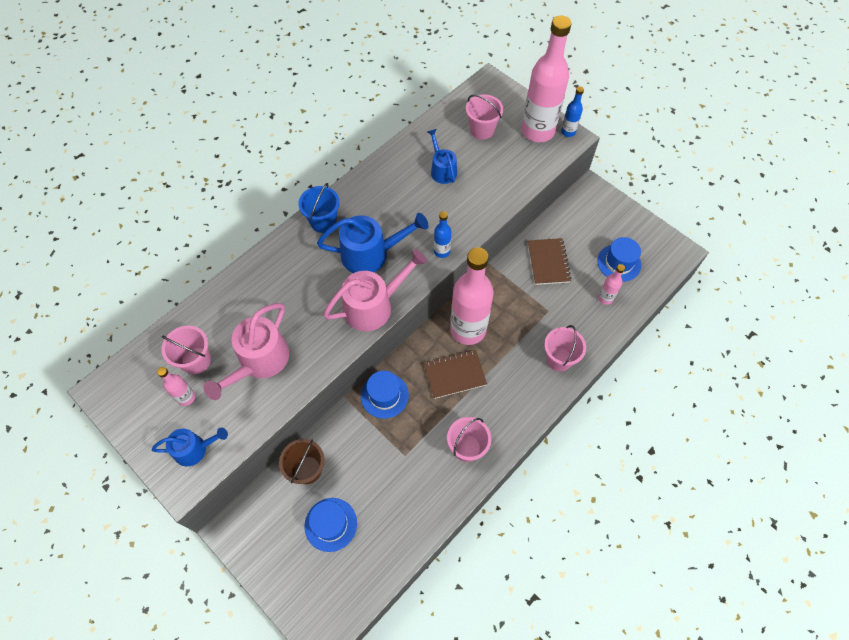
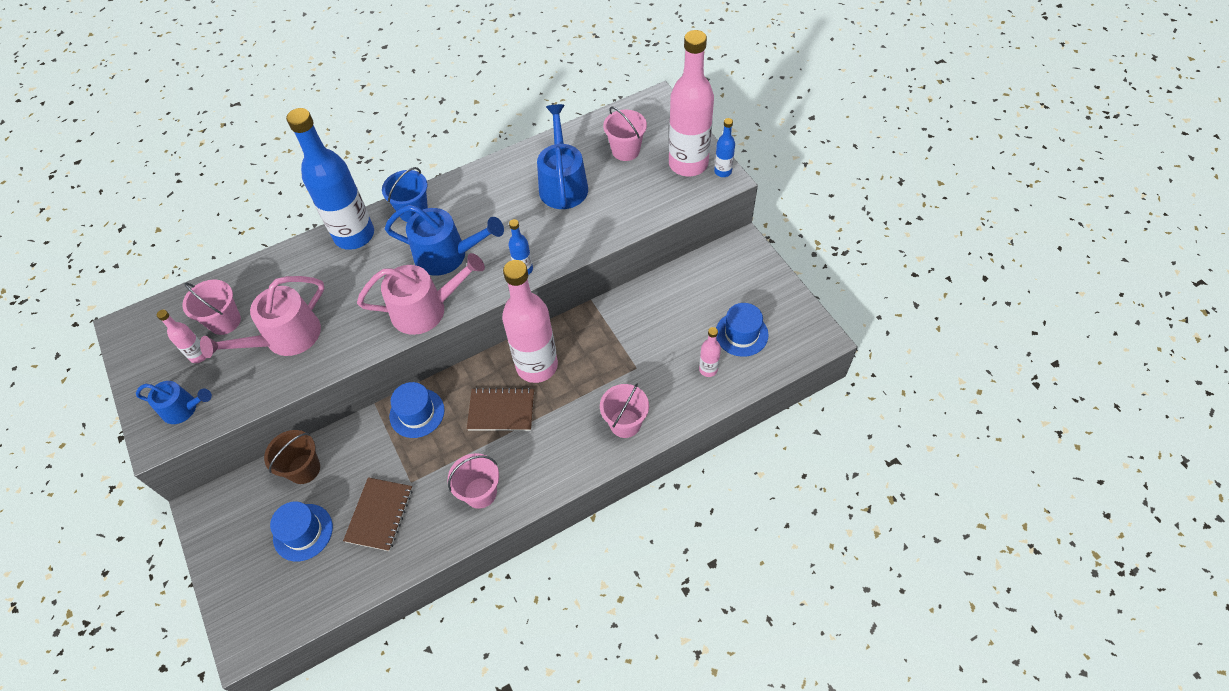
camera: 20 degrees right, 5 degrees down
(280, 255) = (354, 235): none -> blue bottle
(442, 170) = (563, 184): blue watering can -> blue watering can, size x1.65
(548, 262) = (659, 314): brown notebook -> brown notebook (379, 515)

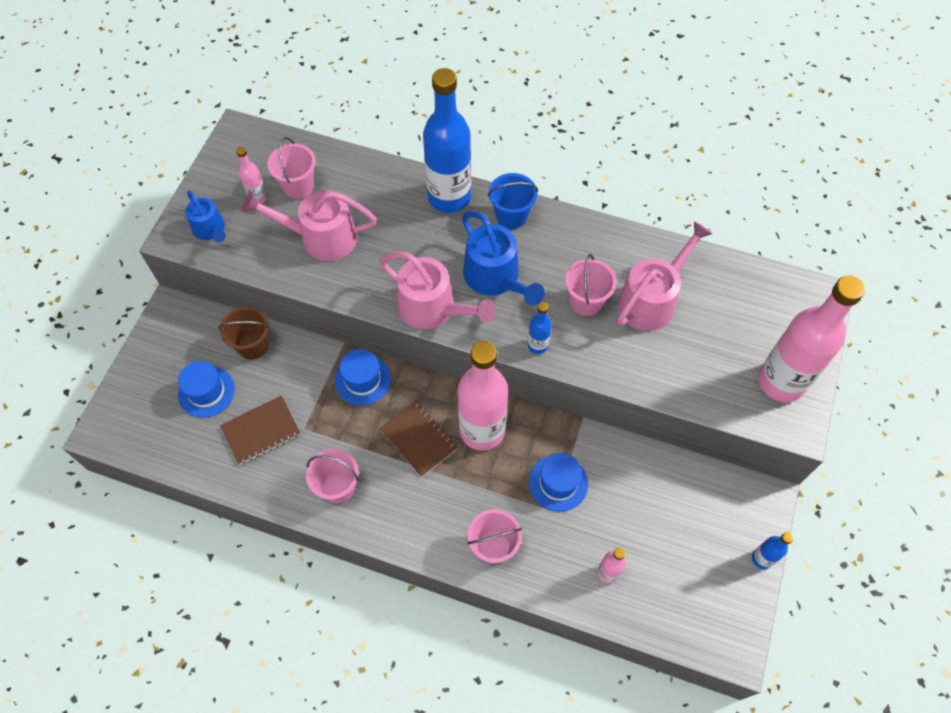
camera: 45 degrees right, 5 degrees up
(563, 184) = (651, 300): blue watering can -> pink watering can
(625, 150) = (739, 318): pink bucket -> pink bucket (586, 301)
(723, 171) = (804, 418): blue bottle -> blue bottle (762, 558)
(741, 334) = (670, 573): blue hat -> blue hat (558, 483)

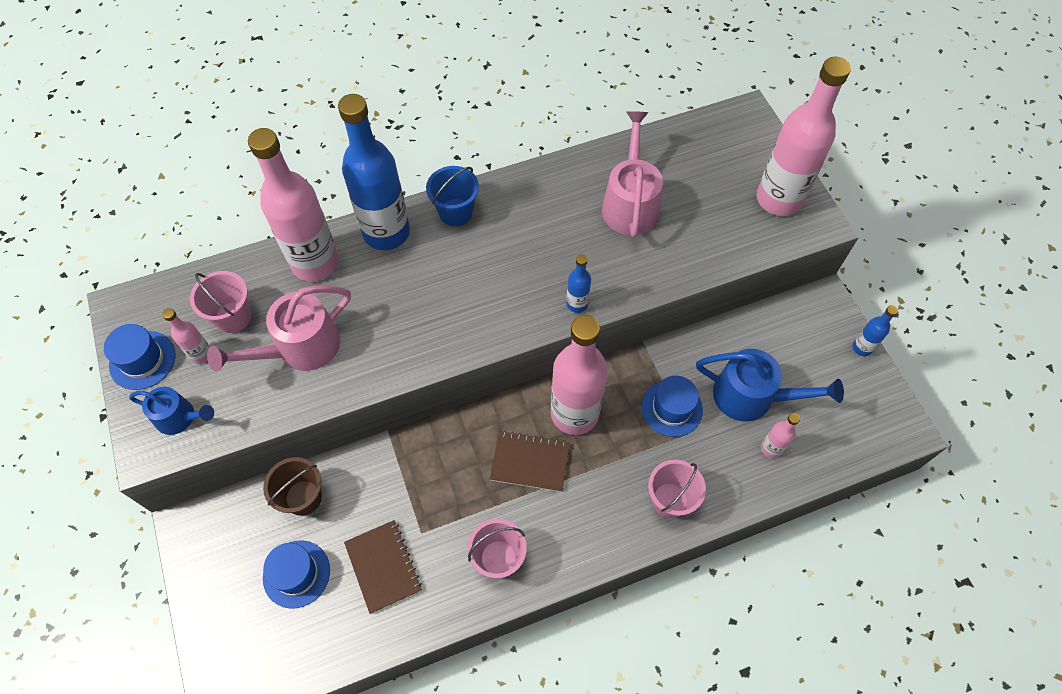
camera: 40 degrees left, 0 degrees up
(261, 431) = (383, 567): brown notebook -> brown notebook turned 45 degrees counterclockwise
(362, 379) = (434, 450): blue hat -> blue hat (142, 360)
(382, 185) = (315, 263): none -> pink bottle
(432, 308) = (461, 337): pink watering can -> none
(495, 278) = (490, 273): blue watering can -> blue watering can (751, 396)
(586, 301) = (582, 240): pink bucket -> none

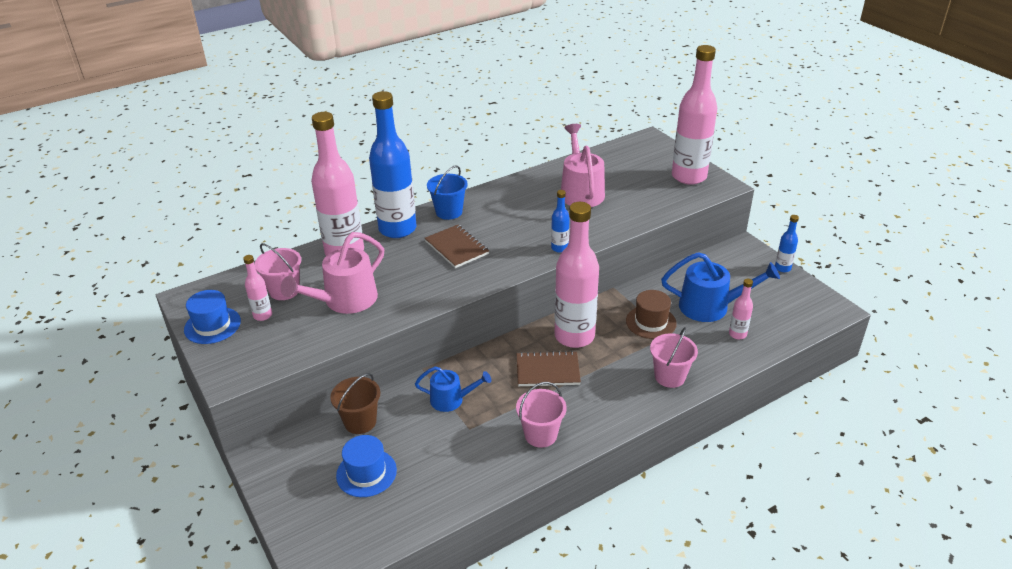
camera: 10 degrees left, 25 degrees down
(179, 417) = (252, 354): blue watering can -> blue watering can (451, 400)
(383, 567) = (442, 456): brown notebook -> brown notebook (456, 248)
(671, 408) = (651, 322): blue hat -> brown hat

